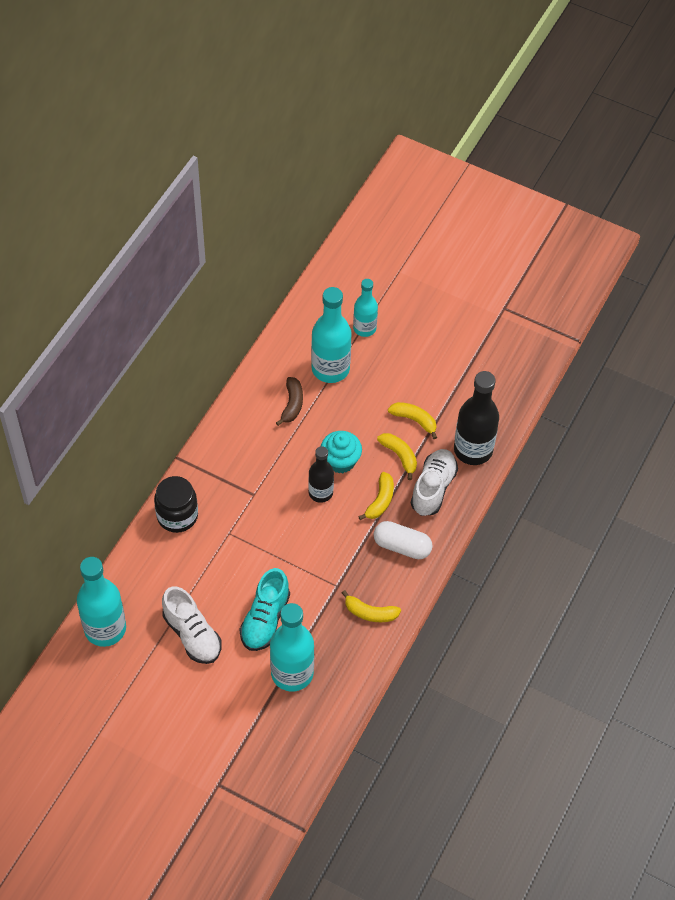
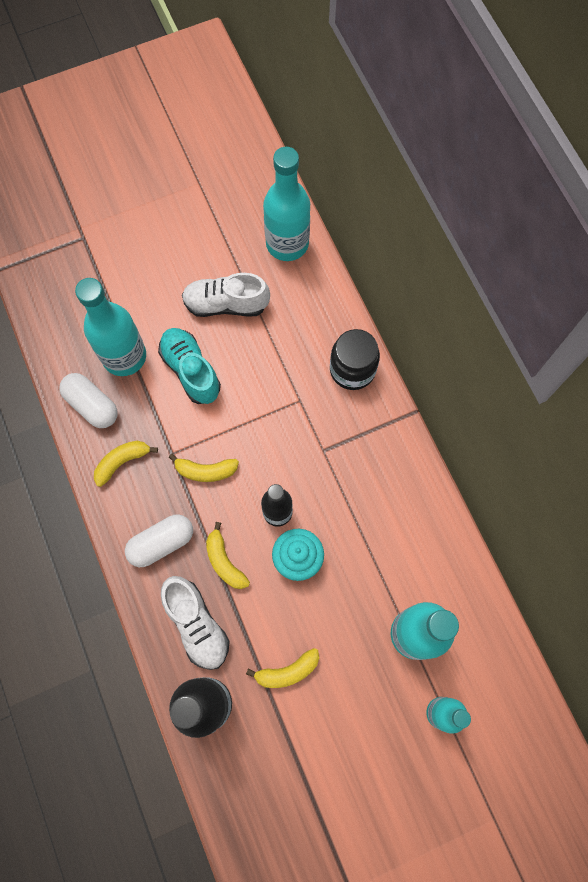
camera: 130 degrees right, 15 degrees up
(292, 404) = (398, 561): brown banana -> none
(347, 665) = (92, 405): none -> white capsule
(399, 456) = (258, 621): yellow banana -> yellow banana (205, 471)

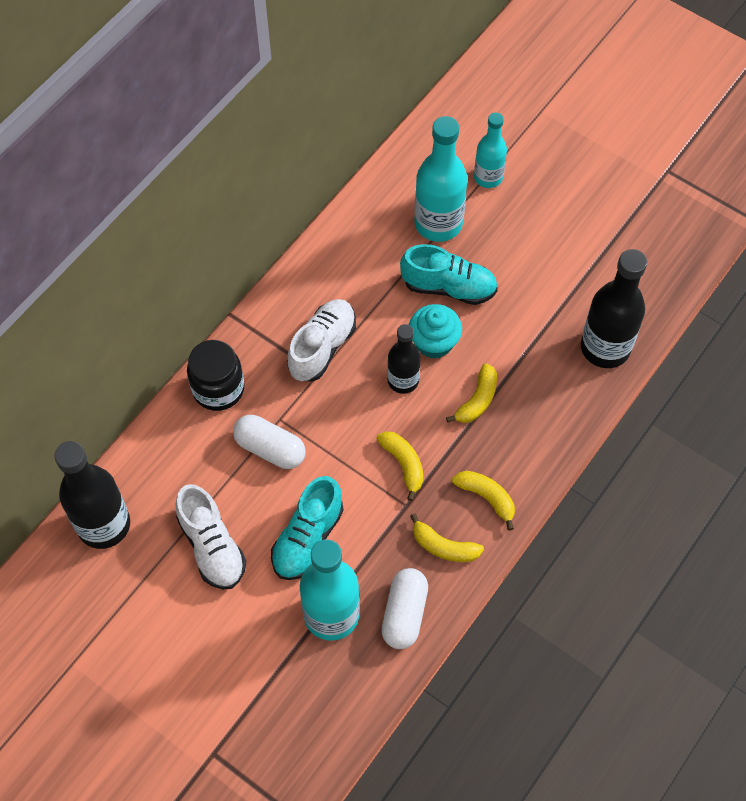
camera: 120 degrees left, 10 degrees down
(161, 543) = (497, 463): white capsule -> white capsule (270, 449)
(197, 624) = (547, 392): white shoe -> white shoe (322, 347)
(287, 243) = (104, 525): turquoise bottle -> black bottle
(287, 671) = (535, 301): yellow banana -> yellow banana (486, 497)
(343, 603) = (449, 287): none -> turquoise shoe

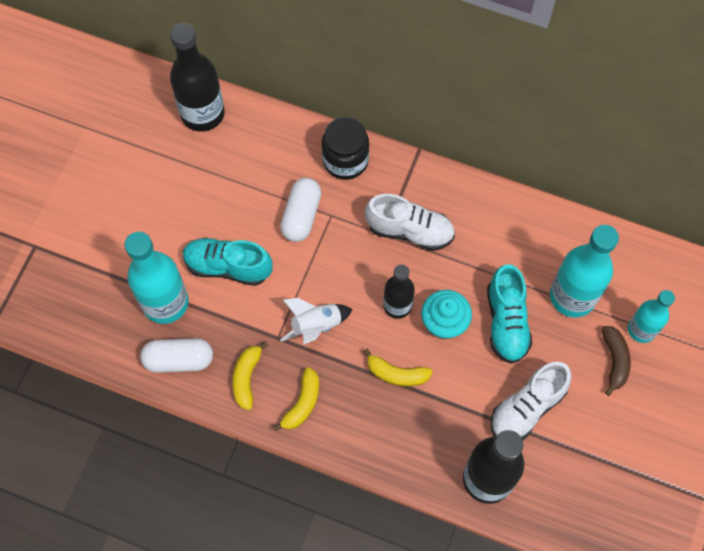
camera: 75 degrees right, 5 degrees up
(212, 546) = (203, 196): white shoe -> white shoe (527, 408)
(403, 464) = (316, 326): yellow banana -> white rocket
(513, 208) = (614, 361): none -> brown banana

